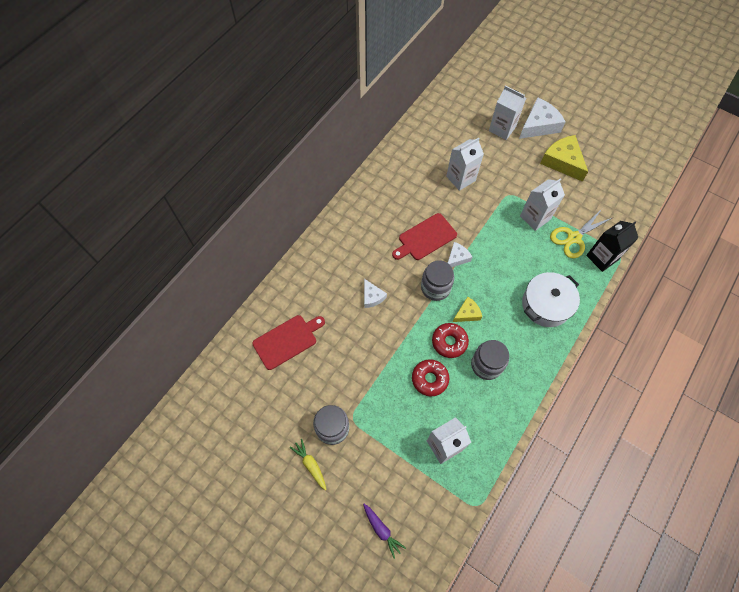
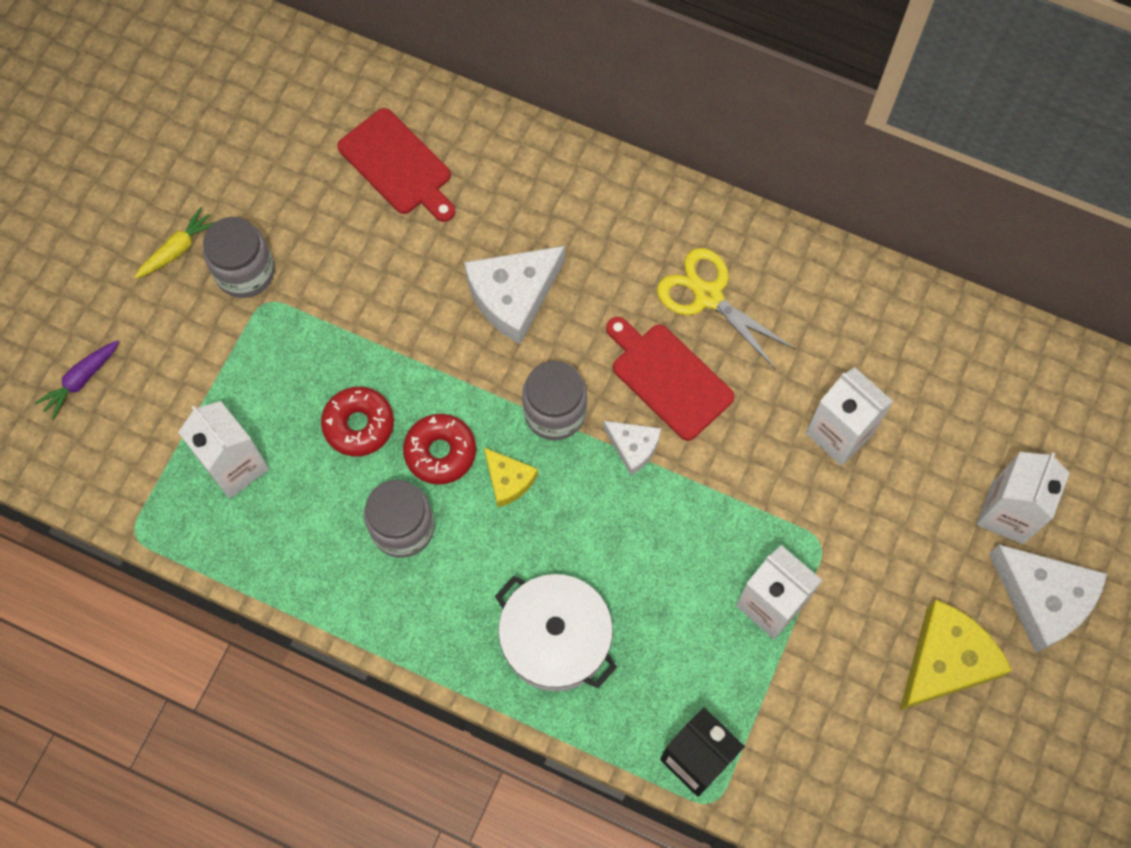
camera: 80 degrees right, 5 degrees up
(372, 297) = (513, 296): white cheese -> white cheese, size x1.80
(574, 238) = (735, 694): yellow scissors -> yellow scissors (708, 296)

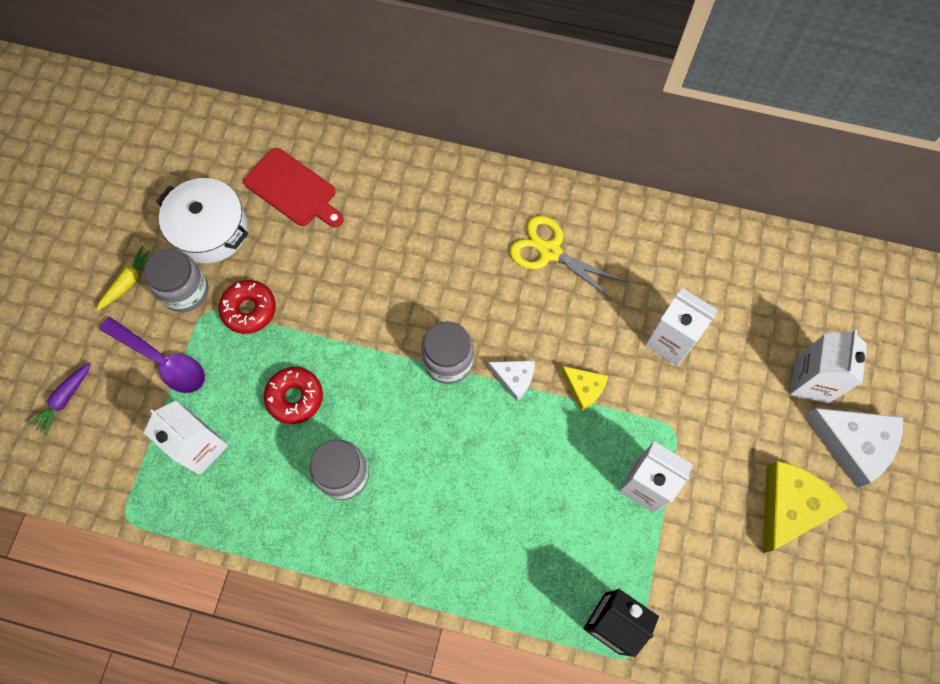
camera: 10 degrees left, 0 degrees up
(204, 353) = (162, 361): none -> purple spoon
(440, 452) = (363, 408): red donut -> red donut (249, 310)
(508, 480) = (421, 421): yellow cheese -> yellow cheese (584, 388)
(513, 296) = (400, 276): white cheese -> none
(555, 639) = (481, 544): white pot -> white pot (210, 230)
(668, 378) = (531, 320): red cutting board -> none

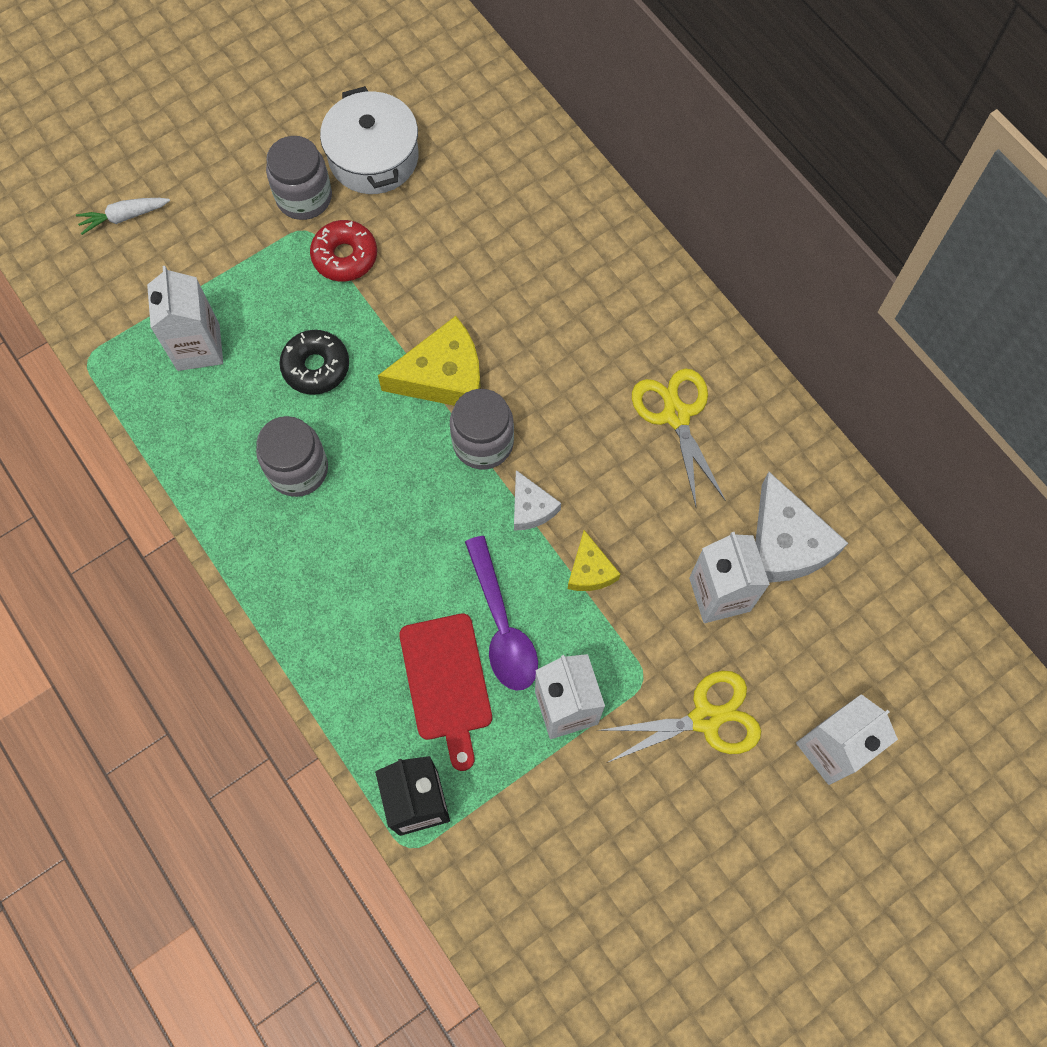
camera: 40 degrees right, 0 degrees up
(65, 399) = (124, 217): purple carrot -> white carrot
(129, 282) = (263, 152): yellow carrot -> none
(162, 361) = (231, 245): purple spoon -> purple spoon (502, 625)
(293, 189) = (481, 174): red cutting board -> red cutting board (447, 682)
(295, 397) = (316, 367): red donut -> black donut
(729, 422) = (705, 718): none -> yellow scissors
(790, 507) = (692, 847): yellow cheese -> yellow cheese (443, 376)
(853, 444) = (817, 845): white cheese -> white cheese (785, 543)

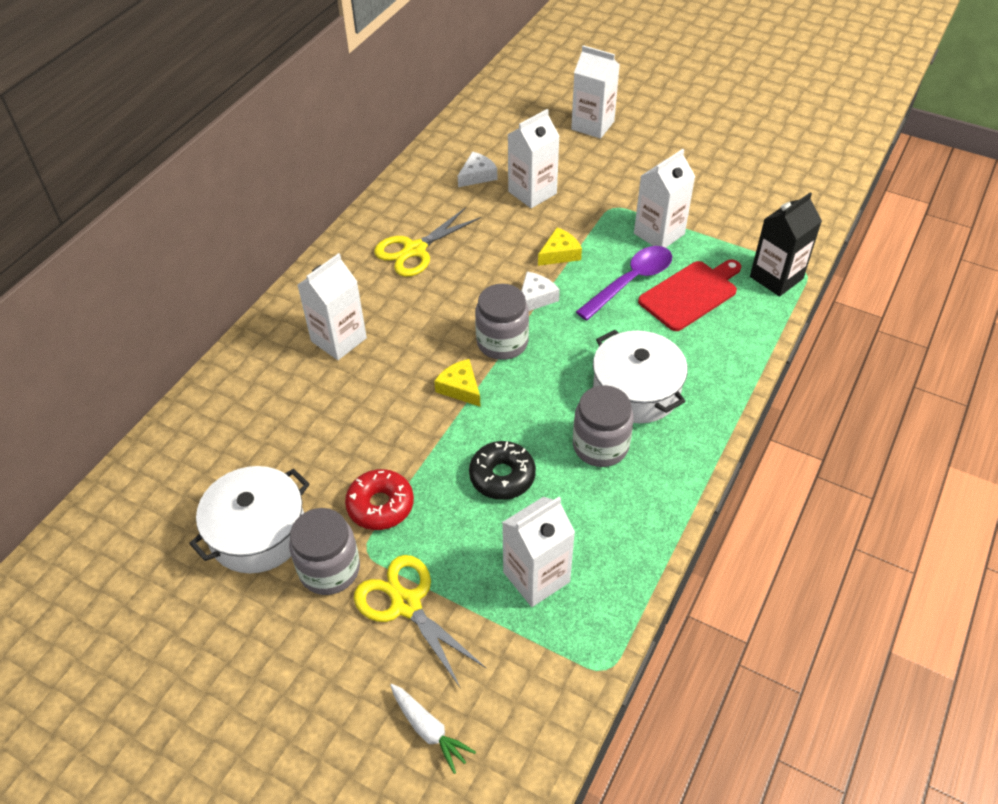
camera: 115 degrees left, 20 degrees down
(344, 541) = (636, 390): none -> white pot
(443, 376) = (460, 388): yellow cheese -> yellow cheese, size x0.55
(572, 291) = (339, 339): none -> white carton
(705, 718) = (616, 175): yellow scissors -> yellow scissors (406, 604)
(785, 543) = (477, 175): white cheese -> white cheese, size x0.55

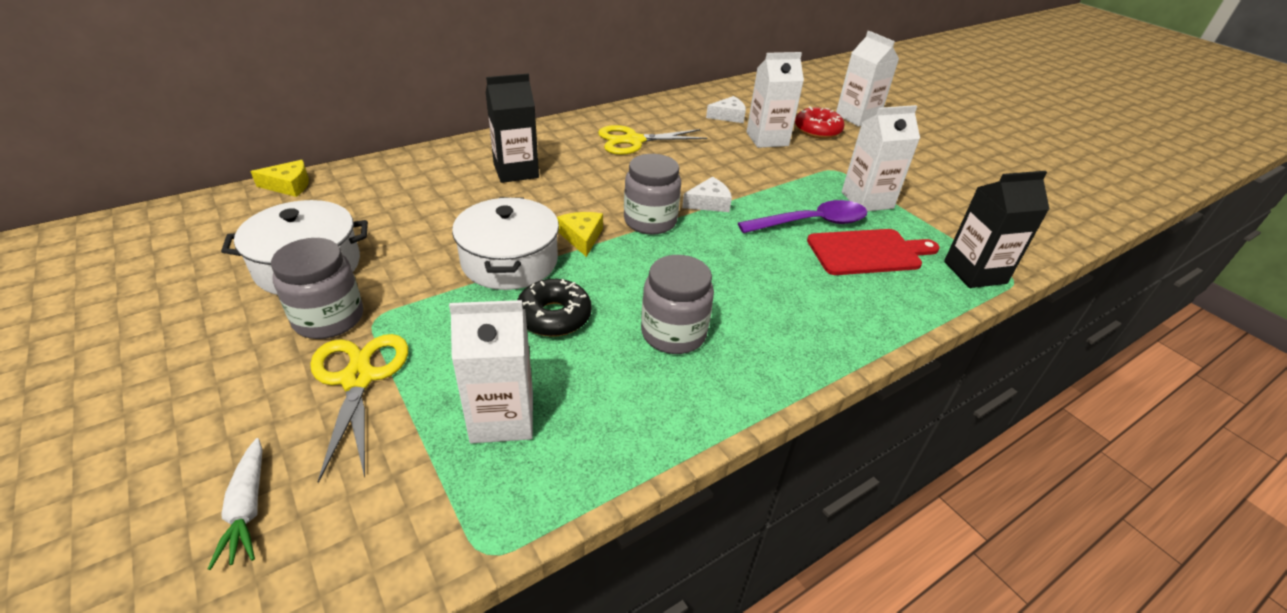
camera: 25 degrees right, 10 degrees down
(339, 339) = (516, 171): white carton -> black carton
(380, 505) = (424, 291): red donut -> red donut (817, 130)
(560, 254) = (758, 182): yellow cheese -> yellow cheese (289, 185)
(636, 390) = (749, 304): white pot -> white pot (509, 261)

